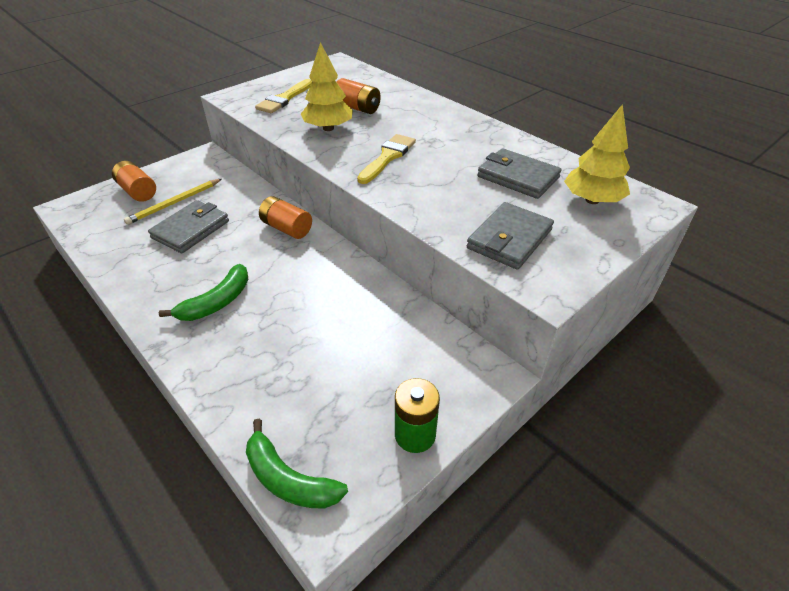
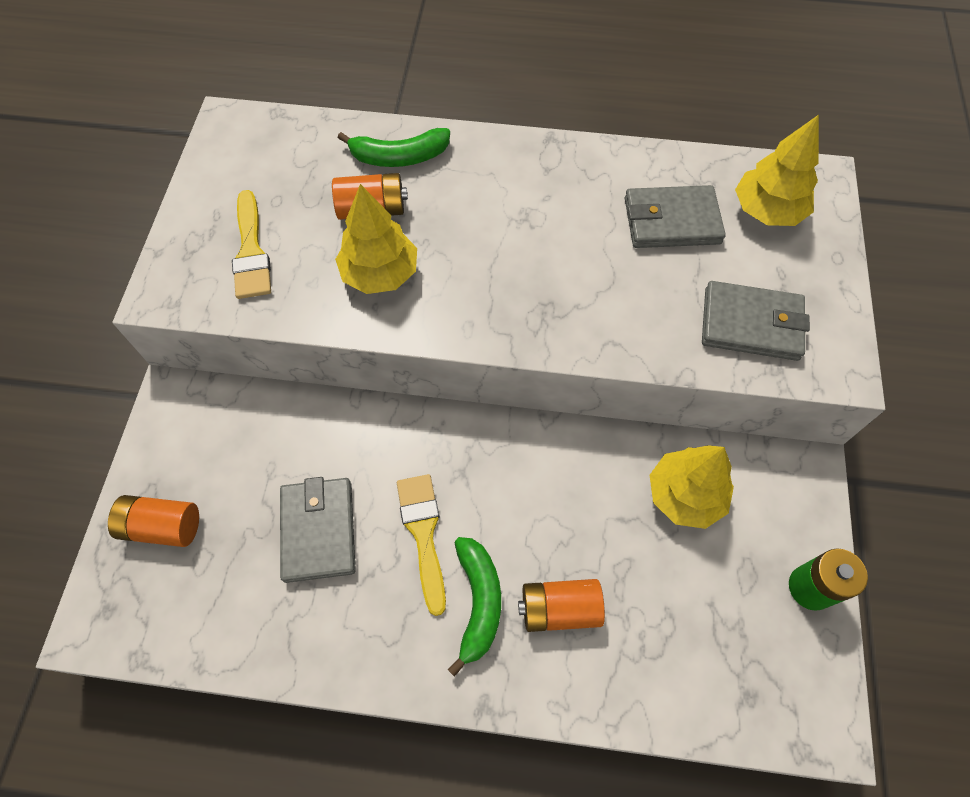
camera: 40 degrees left, 20 degrees up
(174, 203) = (241, 507): yellow pencil -> none
(287, 228) = (431, 441): orange battery -> orange battery (559, 608)
(288, 479) = (764, 721): green banana -> green banana (399, 157)
(388, 157) = (508, 280): yellow brush -> yellow brush (423, 534)
(392, 333) = (685, 495): none -> yellow tree
(509, 239) = (751, 324): grey wallet -> grey wallet turned 75 degrees counterclockwise

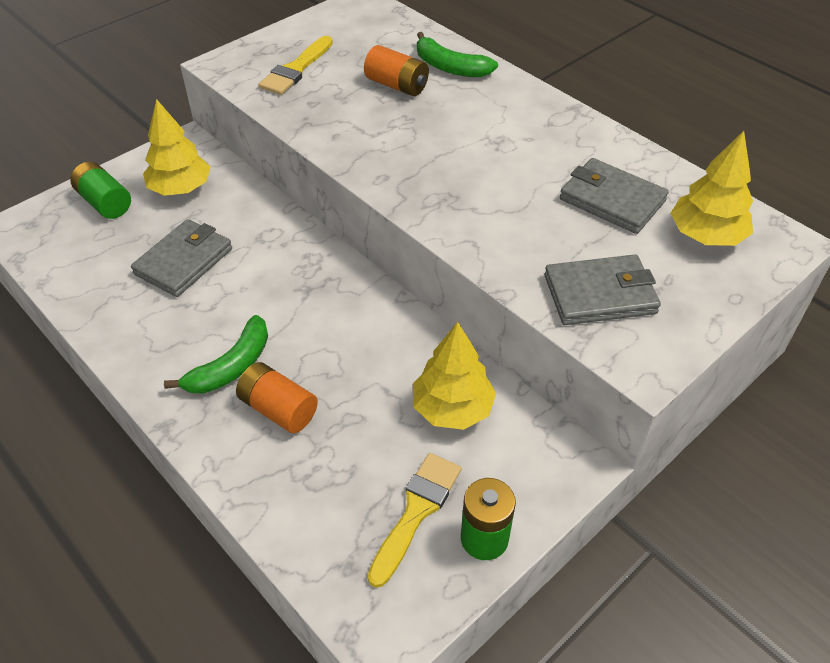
camera: 40 degrees right, 15 degrees down
(162, 526) = (105, 202): orange battery -> green battery
(380, 273) = (360, 120): yellow tree -> yellow tree (180, 189)
(423, 534) = (243, 305): yellow brush -> yellow brush (416, 511)
(751, 324) = (599, 294): grey wallet -> grey wallet turned 60 degrees counterclockwise

